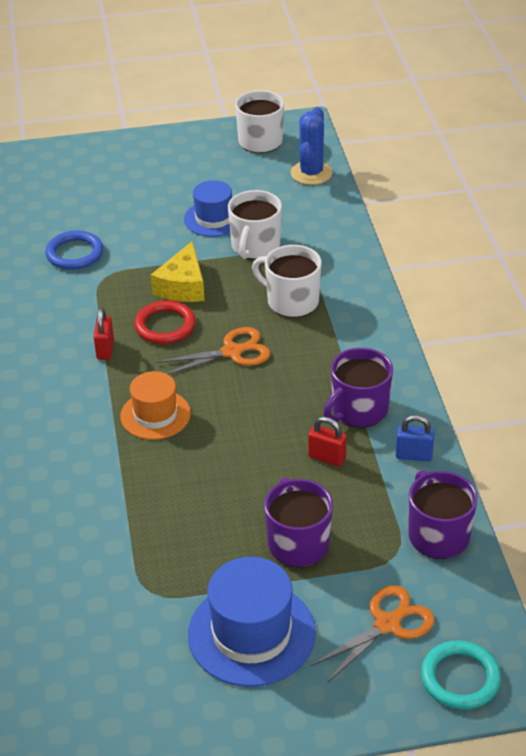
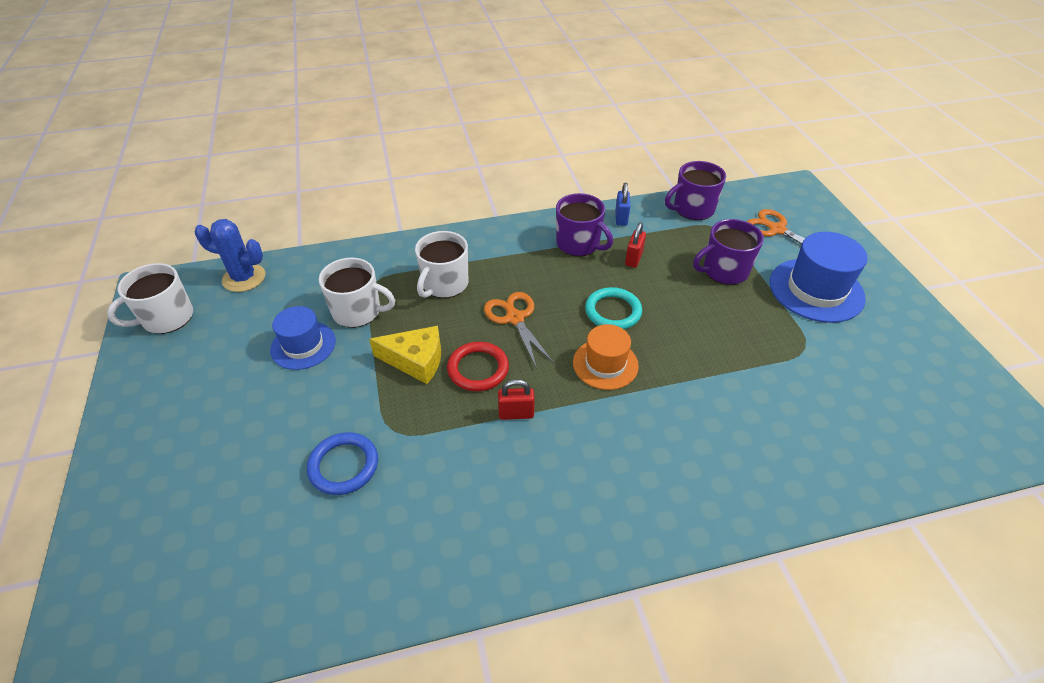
camera: 95 degrees left, 5 degrees up
(460, 678) = (802, 202): turquoise ring -> turquoise ring (613, 311)

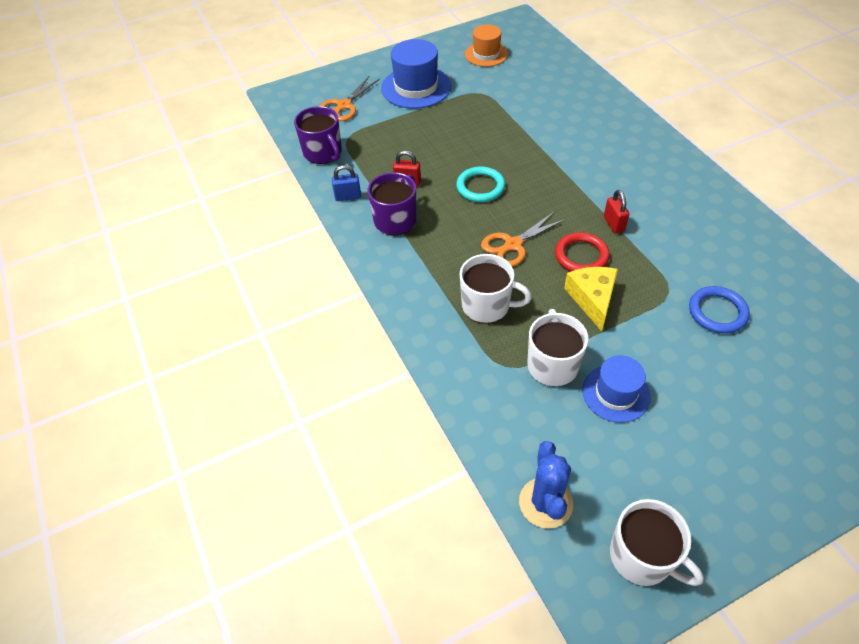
camera: 100 degrees left, 5 degrees up
(605, 364) = (541, 184): orange hat -> orange hat (486, 54)
(724, 271) = (407, 131): purple mug -> none

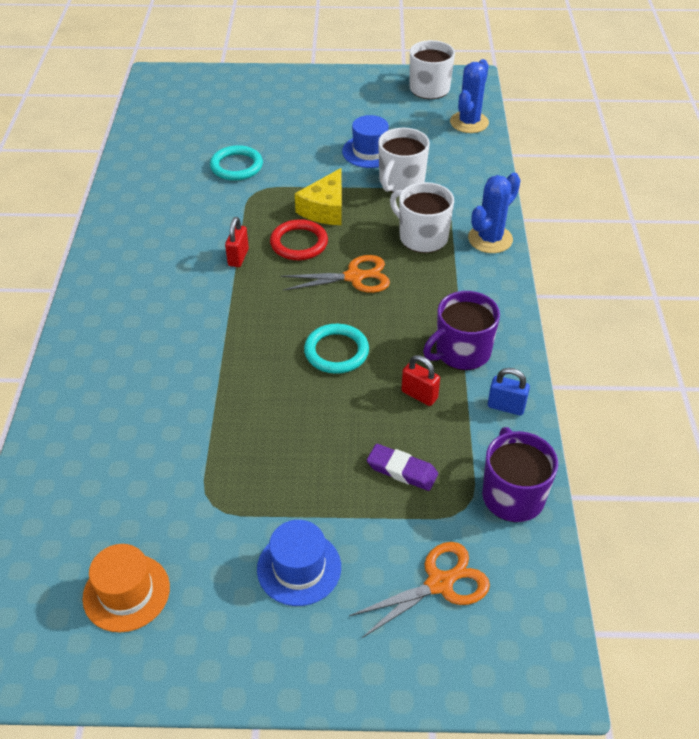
camera: 155 degrees left, 5 degrees down
(392, 141) = (402, 470): none -> purple eraser
(416, 87) = (299, 568): blue hat -> blue hat, size x0.64
(427, 329) = (490, 239): none -> blue cactus
(717, 312) = (236, 166): blue ring -> turquoise ring

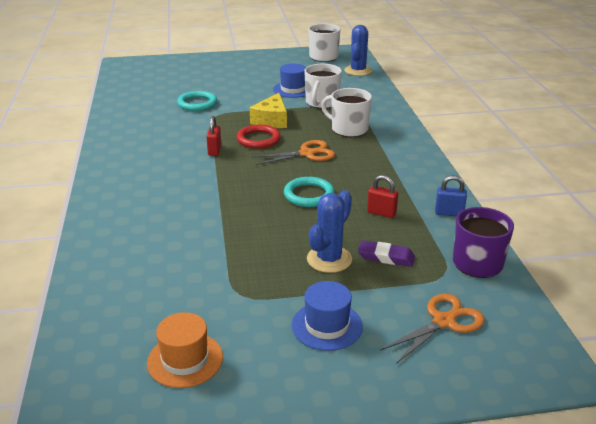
camera: 10 degrees left, 15 degrees down
(461, 352) = (403, 186): purple mug -> none
(490, 239) = (398, 126): blue cactus -> blue cactus (329, 259)

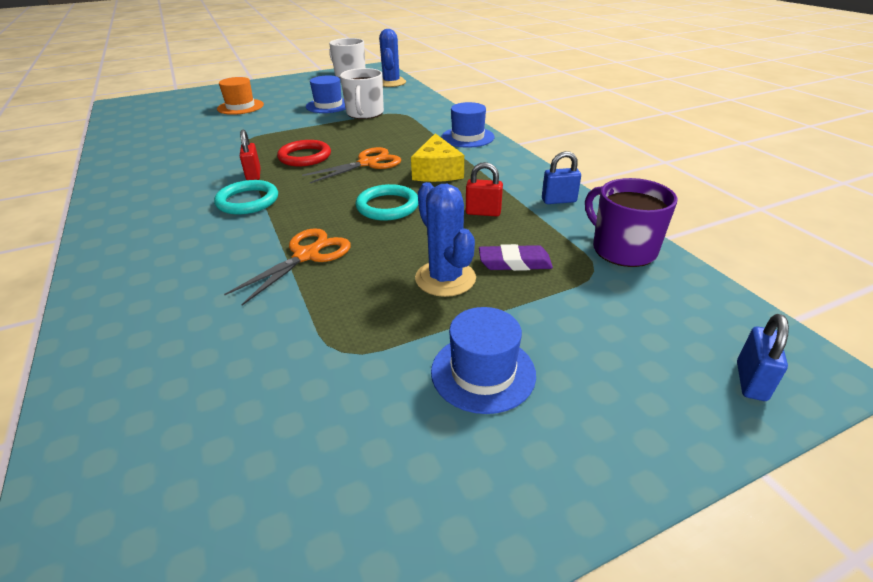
camera: 15 degrees left, 5 degrees up
(185, 360) = (282, 485): orange hat -> orange hat (240, 107)
(197, 103) = (220, 131): turquoise ring -> turquoise ring (247, 201)
(271, 120) = (314, 136): yellow cheese -> yellow cheese (437, 171)
(329, 259) = (445, 278): blue cactus -> blue cactus turned 45 degrees counterclockwise
(348, 129) = (405, 134): white mug -> none
(401, 140) = (467, 137): none -> blue hat
(444, 322) = (631, 332): orange scissors -> orange scissors (306, 255)
(508, 369) = (751, 381): none -> blue padlock

